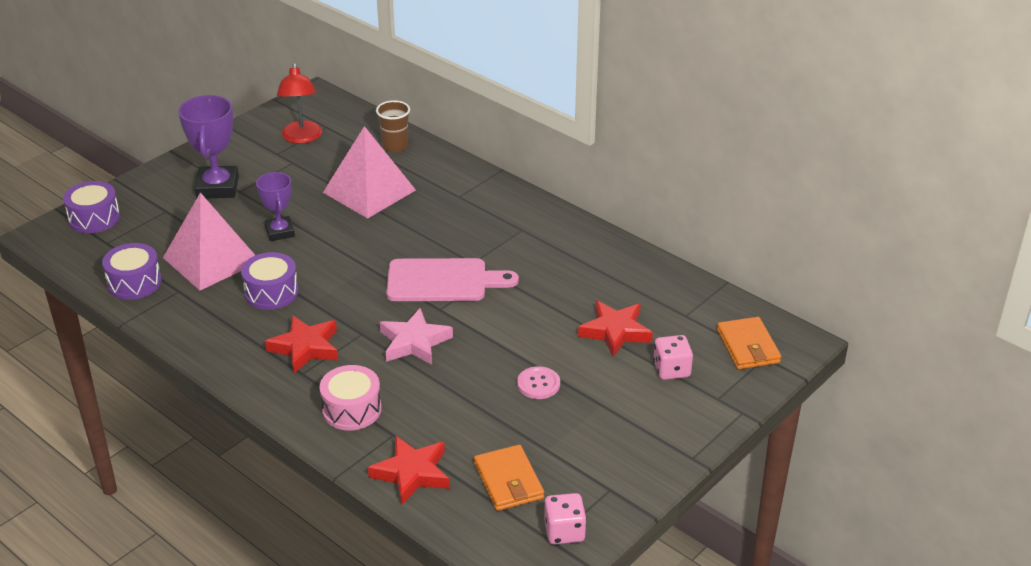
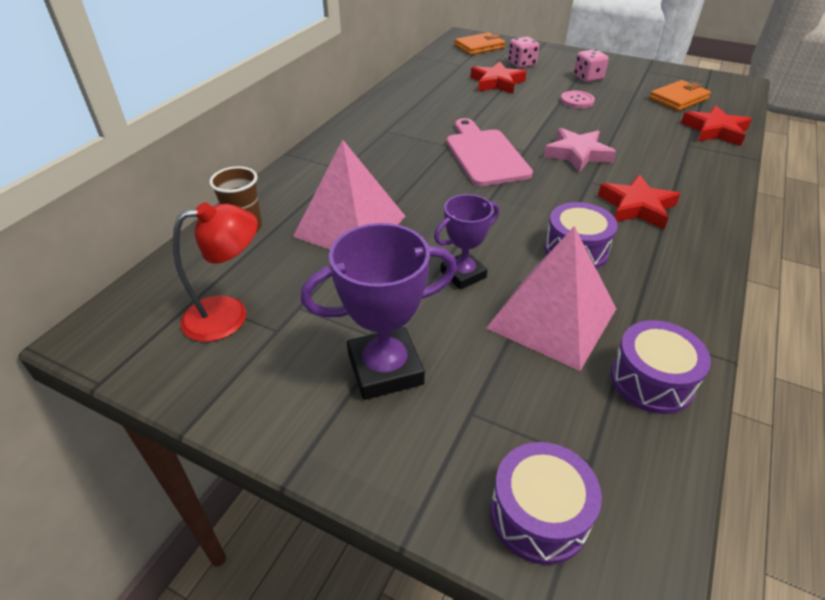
camera: 105 degrees left, 5 degrees up
(352, 409) = (684, 167): pink drum -> none
(564, 531) = (696, 79): pink dice -> pink dice (588, 78)

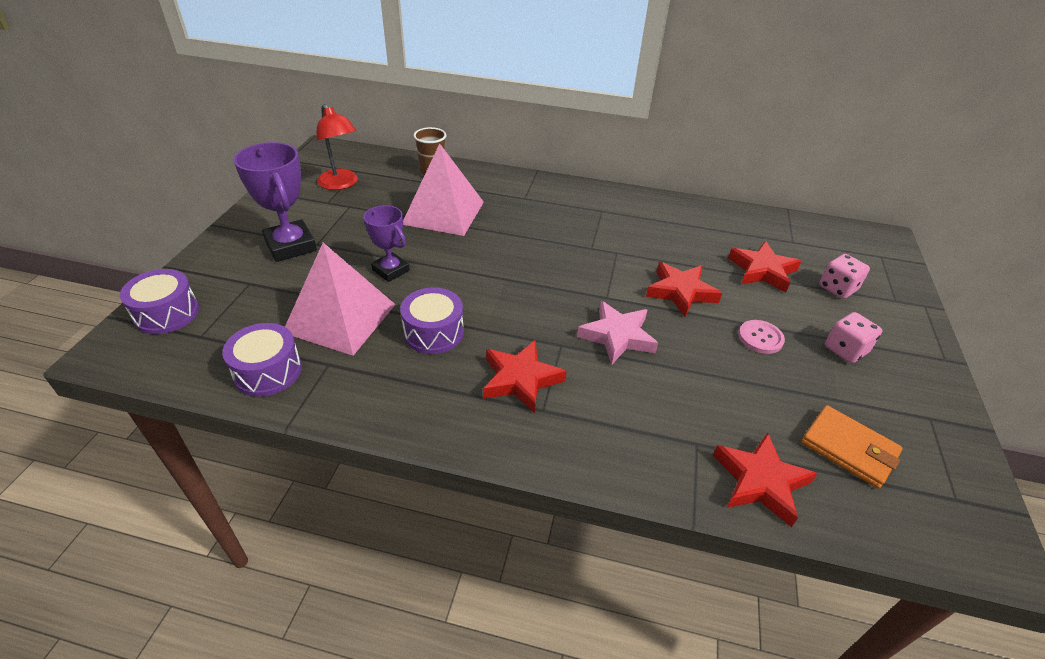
camera: 75 degrees right, 0 degrees up
(479, 47) = (861, 252): orange wallet -> none
(485, 155) = (583, 271): pink cutting board -> none
(521, 118) = (680, 292): none -> red star

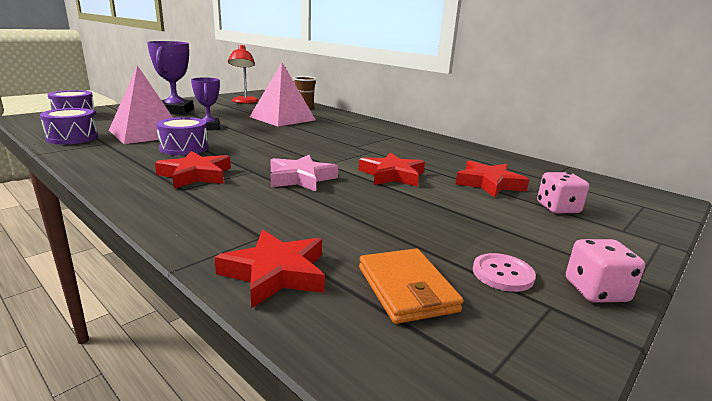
camera: 30 degrees right, 20 degrees down
(760, 338) = (425, 209): pink button -> pink button (502, 274)
(845, 350) = (508, 238): pink dice -> pink dice (596, 291)

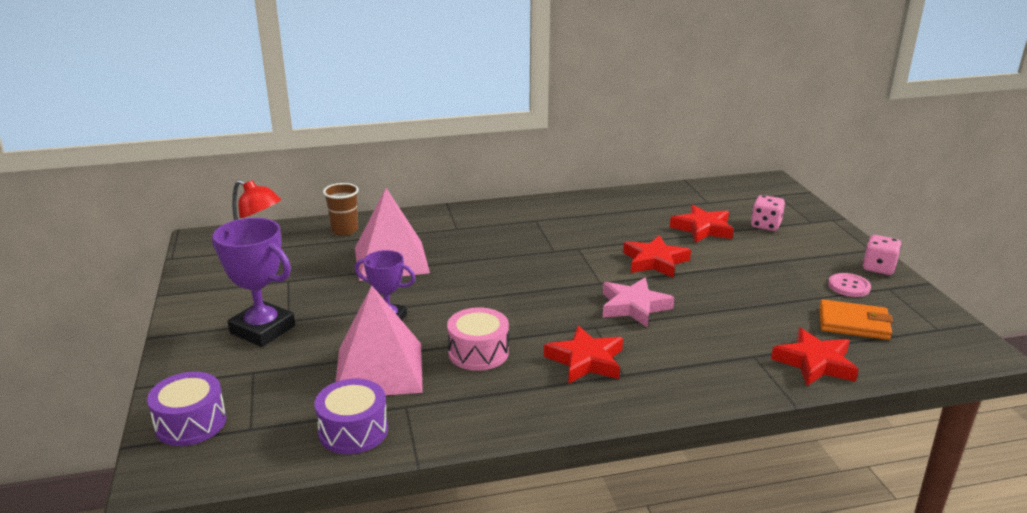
camera: 55 degrees left, 5 degrees up
(184, 148) = (478, 352): purple drum -> pink drum

